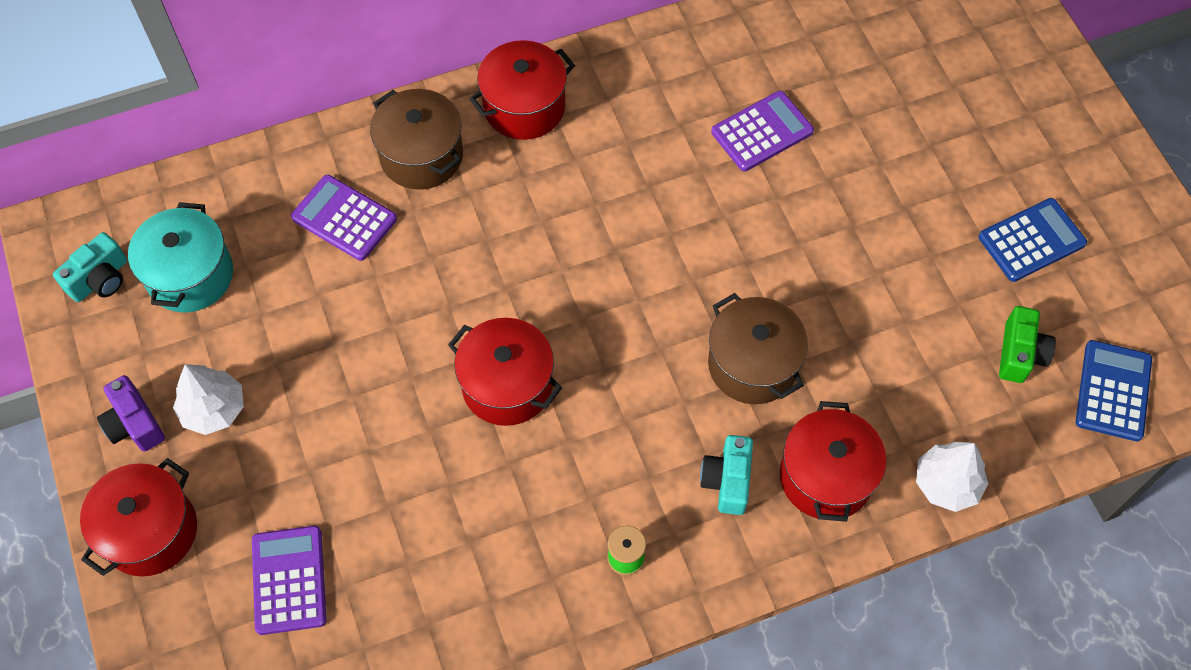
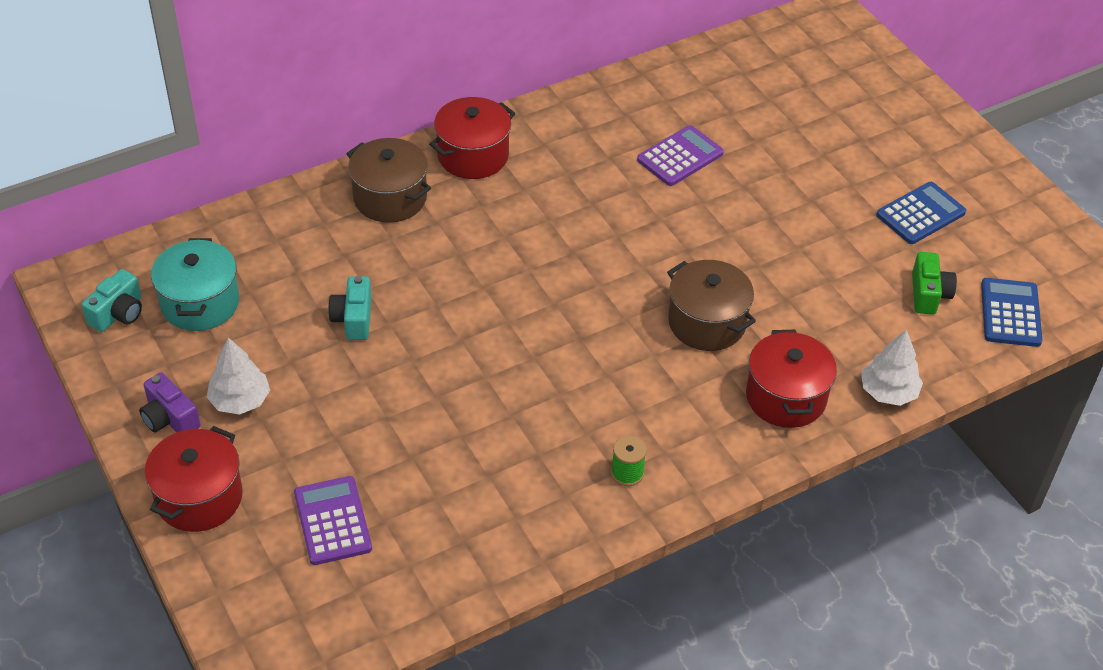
camera: 10 degrees left, 15 degrees down
(344, 218) = (330, 249): purple calculator -> none
(507, 385) = (498, 358): red pot -> none
(727, 481) = (703, 408): turquoise camera -> turquoise camera (353, 319)

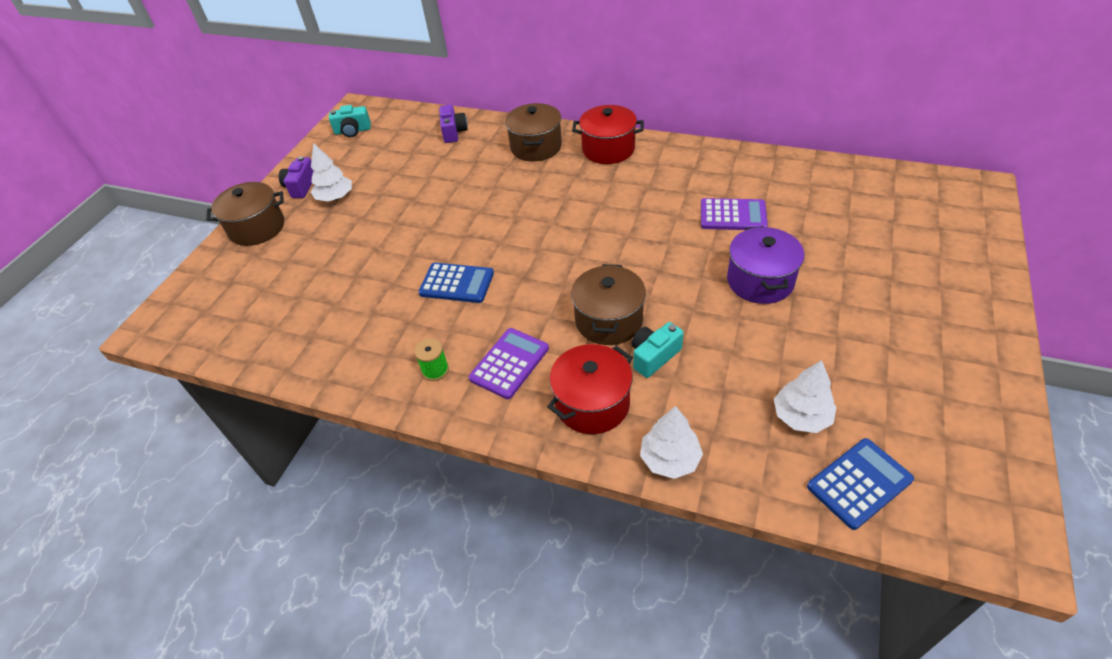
camera: 55 degrees right, 0 degrees up
(199, 497) = (257, 228): red pot -> brown pot
(200, 303) = (387, 145): turquoise pot -> none
(261, 237) = (453, 132): none -> purple camera
(333, 521) = (281, 280): purple calculator -> purple calculator (509, 363)
(353, 319) = (434, 193): turquoise camera -> turquoise camera (654, 356)
(775, 205) = (760, 281): none -> purple pot
(920, 214) = (874, 357): blue calculator -> blue calculator (456, 283)
(928, 294) = (801, 416): green camera -> white tree

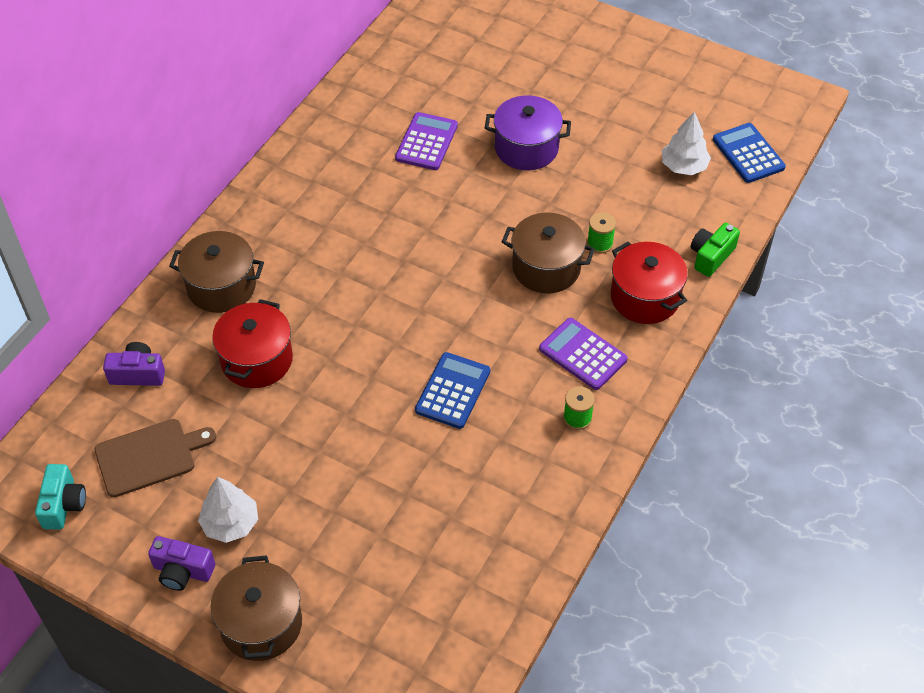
camera: 85 degrees left, 5 degrees up
(388, 153) = (149, 456): none -> brown cutting board
(608, 149) = (262, 217): red pot -> red pot (257, 360)
(654, 356) = (600, 243): turquoise camera -> green spool
(670, 459) = (711, 256): white tree -> green camera

